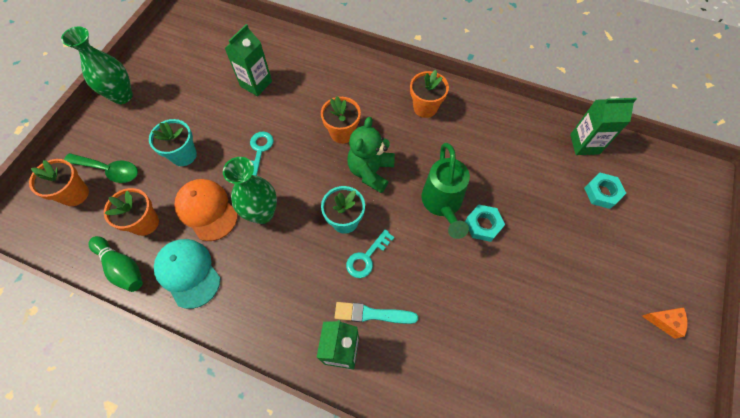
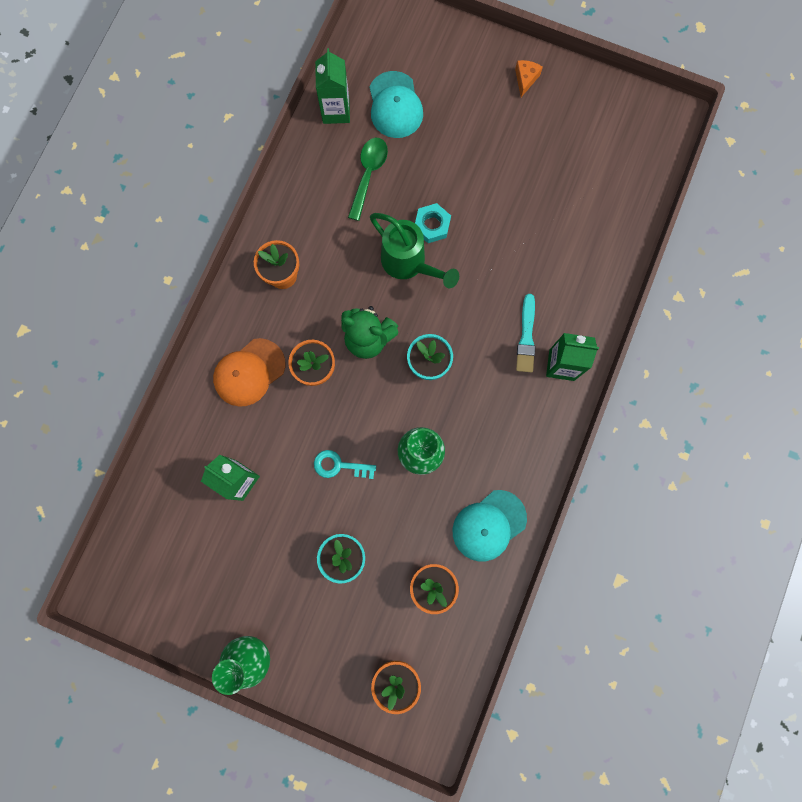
camera: 90 degrees left, 15 degrees up
(109, 170) = (364, 644): green spoon -> green spoon (368, 174)
(122, 268) = (484, 598): green bowling pin -> none
(207, 210) = (416, 516): orange cap -> orange cap (249, 372)
(367, 257) = (468, 342): turquoise key -> none
(442, 204) = (409, 264): green watering can -> green watering can turned 45 degrees clockwise
(602, 192) = (395, 105): turquoise nut -> turquoise cap

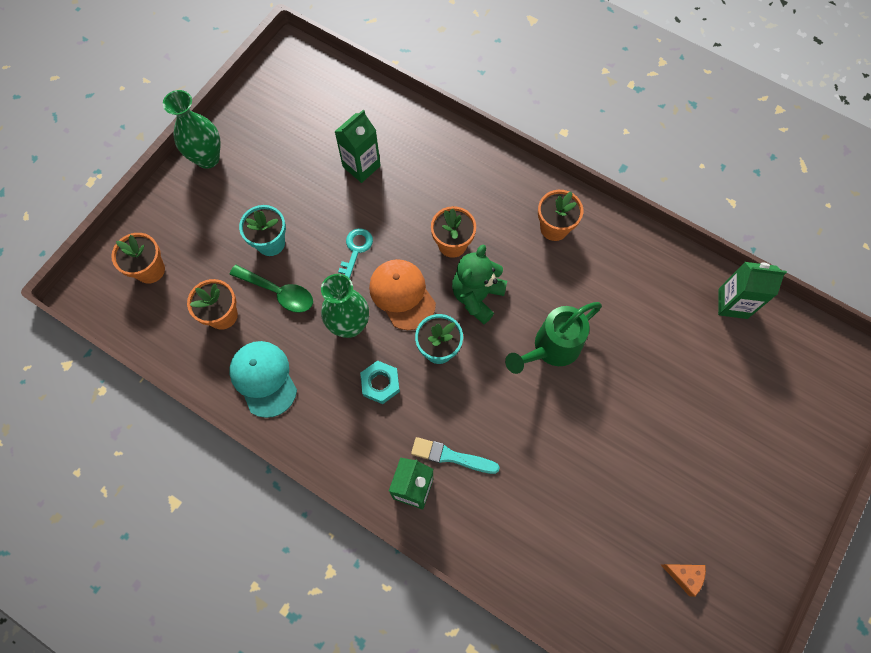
camera: 100 degrees right, 10 degrees down
(249, 372) = (461, 186): orange cap -> orange cap (402, 295)
(368, 174) = (656, 324): green spoon -> green spoon (278, 292)
(395, 105) = (737, 365): turquoise cap -> none
(432, 225) = (591, 380): turquoise nut -> turquoise nut (380, 383)
(525, 79) = (765, 520): orange cheese -> orange cheese (684, 575)

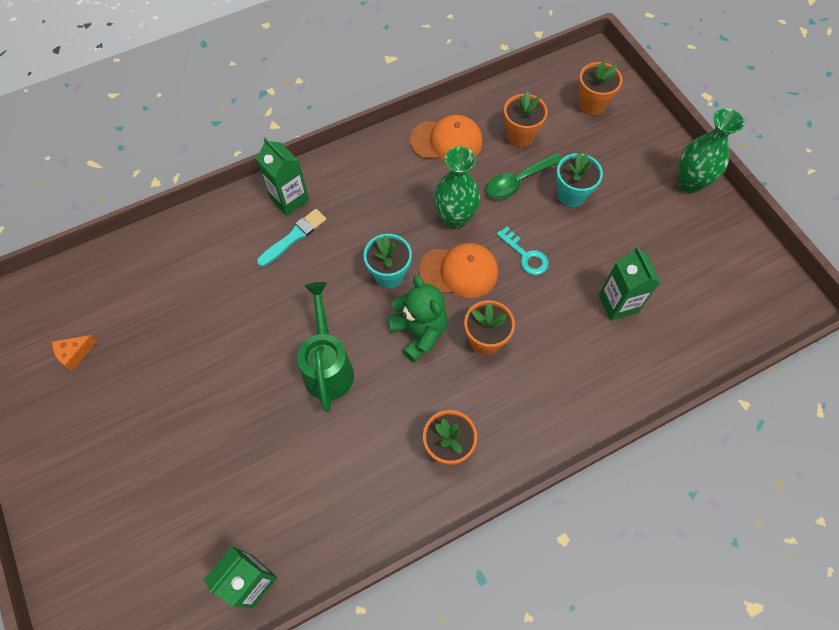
camera: 120 degrees right, 5 degrees down
(263, 378) = (446, 141): turquoise cap -> orange cap
(380, 383) = (388, 217): turquoise nut -> none

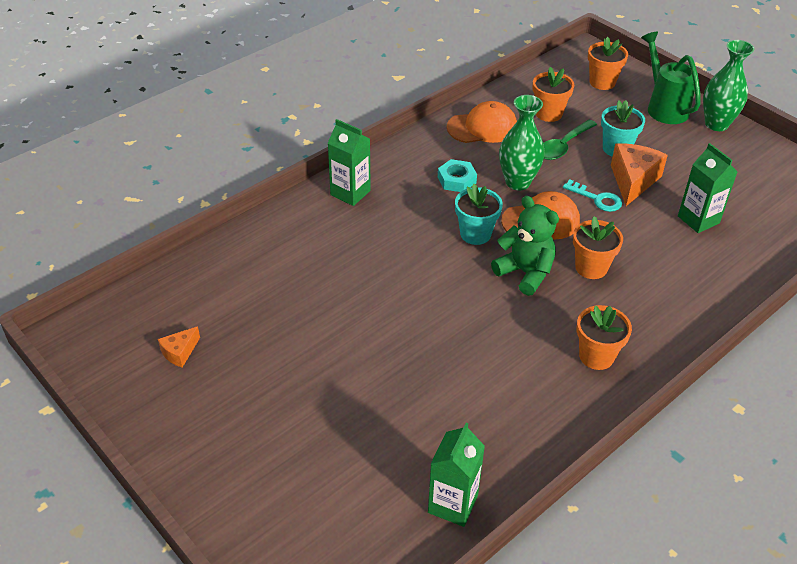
camera: 15 degrees left, 20 degrees down
(294, 237) = (368, 221): turquoise brush -> none
(328, 366) = (449, 315): green watering can -> green watering can (664, 107)
(396, 203) = (456, 180): none -> turquoise nut
(571, 240) = (633, 181): none -> orange cheese

